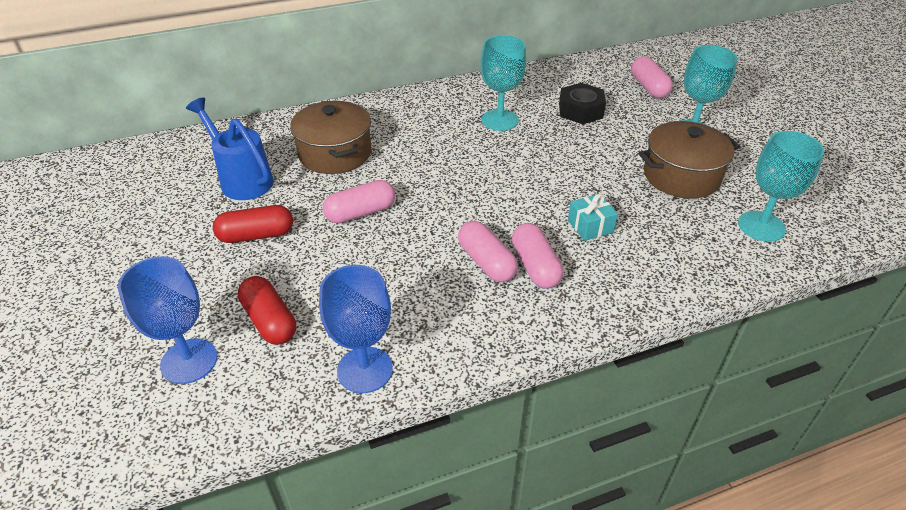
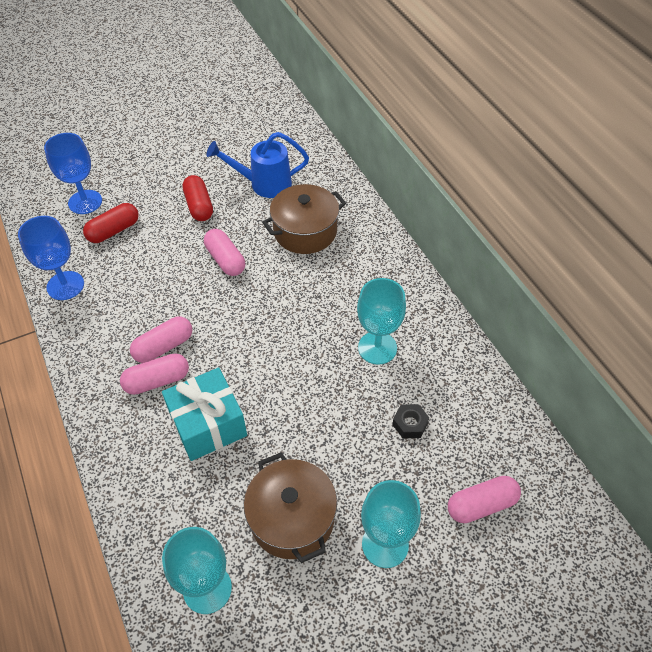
camera: 85 degrees right, 10 degrees up
(242, 180) = (264, 184): blue watering can -> blue watering can turned 135 degrees counterclockwise
(580, 111) = (410, 424): black nut -> black nut, size x0.63
(590, 226) = (208, 424): turquoise gift -> turquoise gift, size x1.90

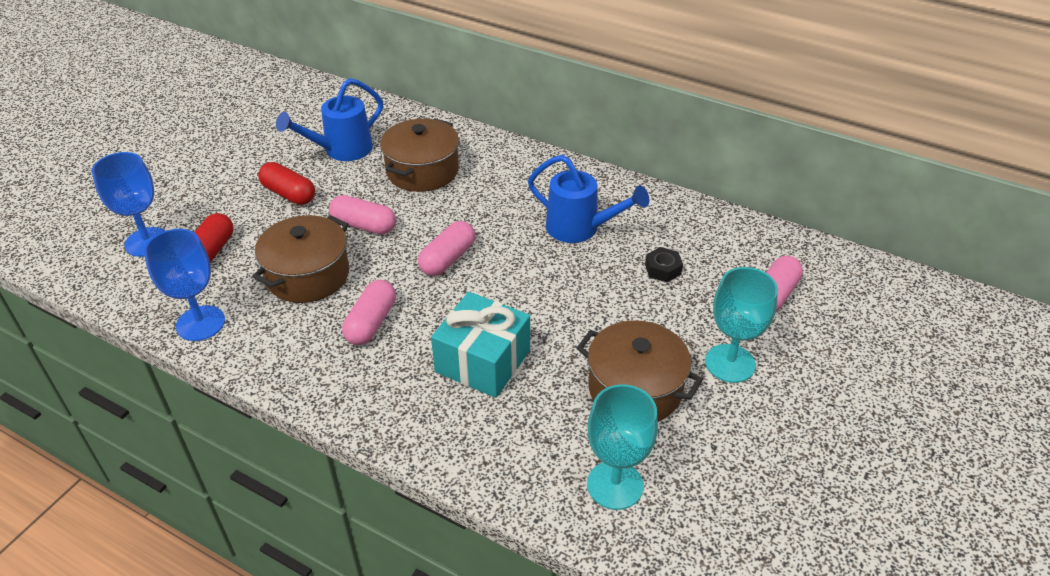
camera: 35 degrees left, 10 degrees down
(156, 283) = (308, 275): none -> brown pot
(157, 381) = (393, 353): pink capsule -> pink capsule (448, 259)
(377, 348) = (579, 228): turquoise goblet -> blue watering can

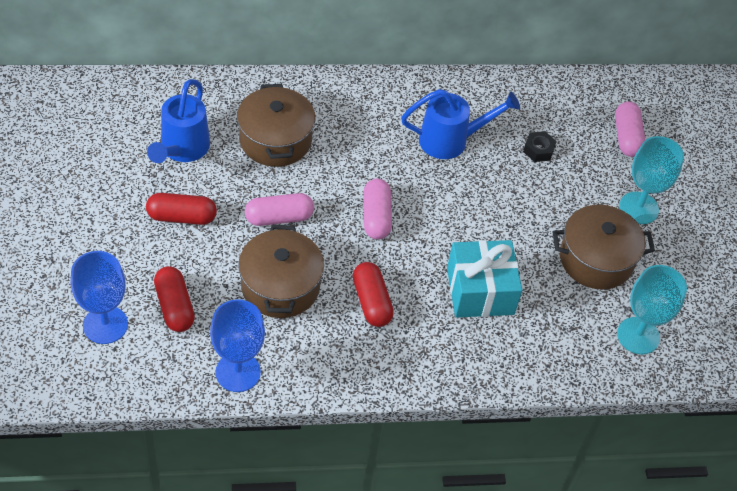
camera: 40 degrees left, 10 degrees up
(371, 323) = (371, 302): pink capsule -> red capsule

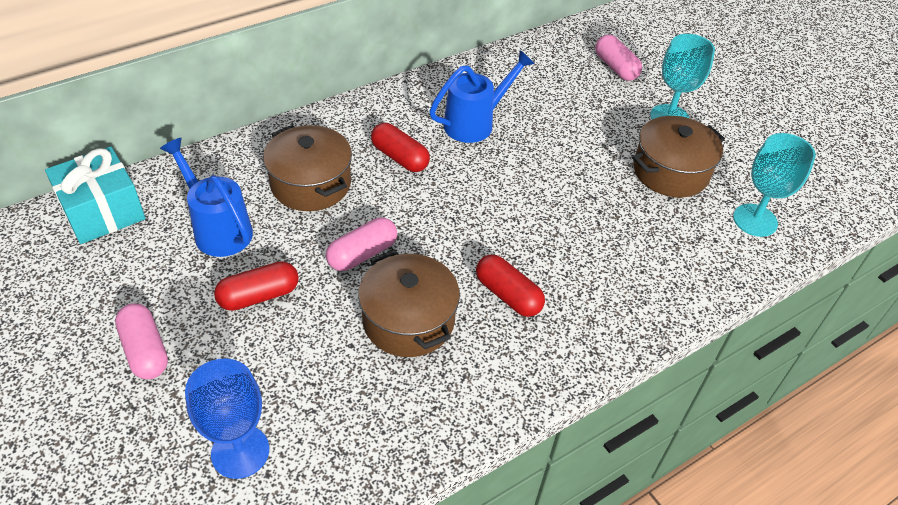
camera: 25 degrees left, 5 degrees down
(174, 307) = (309, 393): red capsule -> red capsule (400, 157)
(182, 149) = (218, 229): blue watering can -> blue watering can turned 150 degrees clockwise
(238, 372) = (423, 431): blue goblet -> none
(376, 217) = (456, 214): pink capsule -> pink capsule (145, 350)
(480, 291) = (597, 240): turquoise gift -> turquoise gift (103, 211)
(538, 150) = (554, 103): black nut -> none

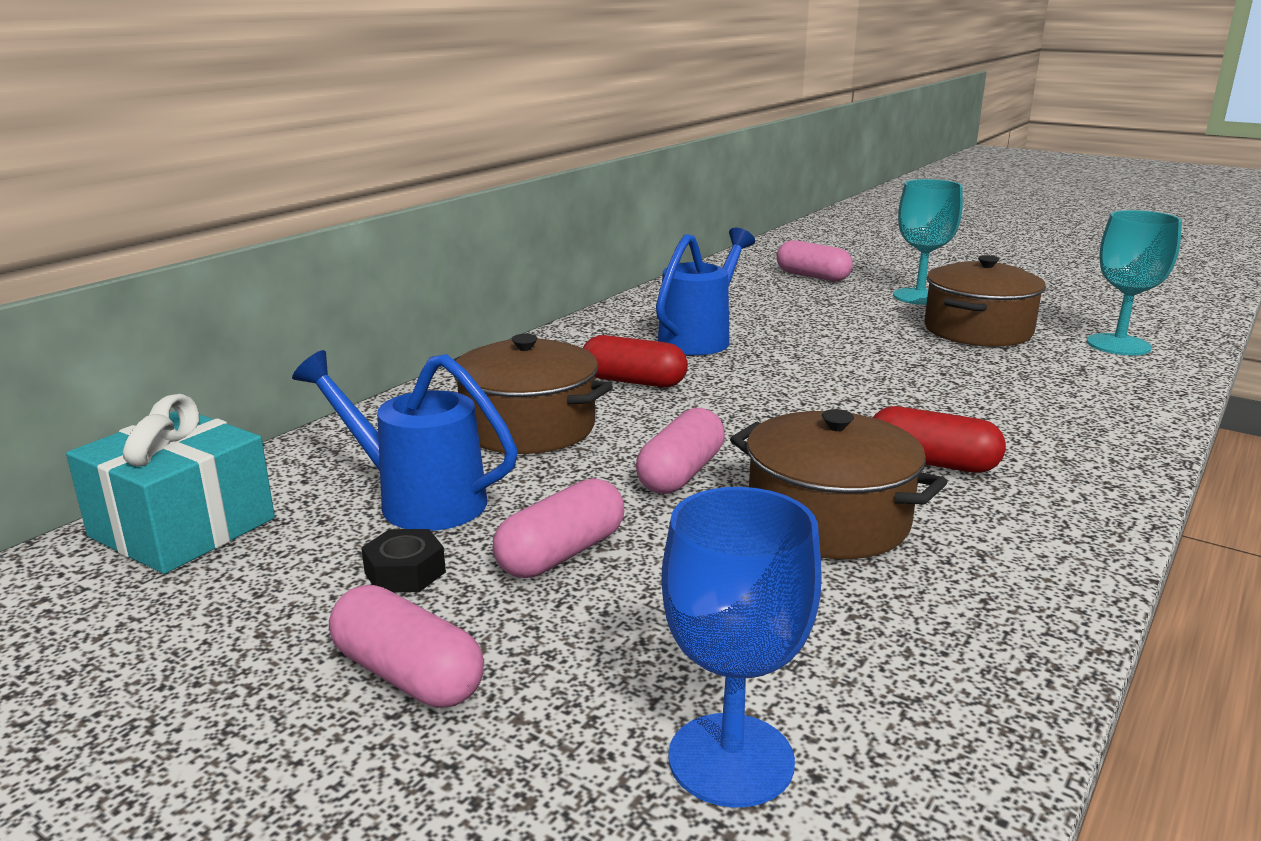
camera: 20 degrees left, 25 degrees down
(181, 282) = (405, 572): none -> black nut
(259, 296) = (561, 554): red capsule -> pink capsule

